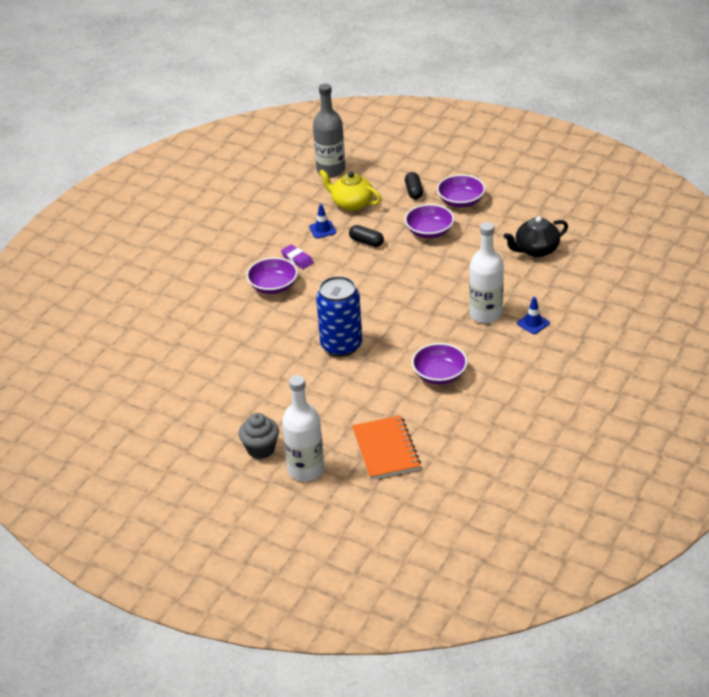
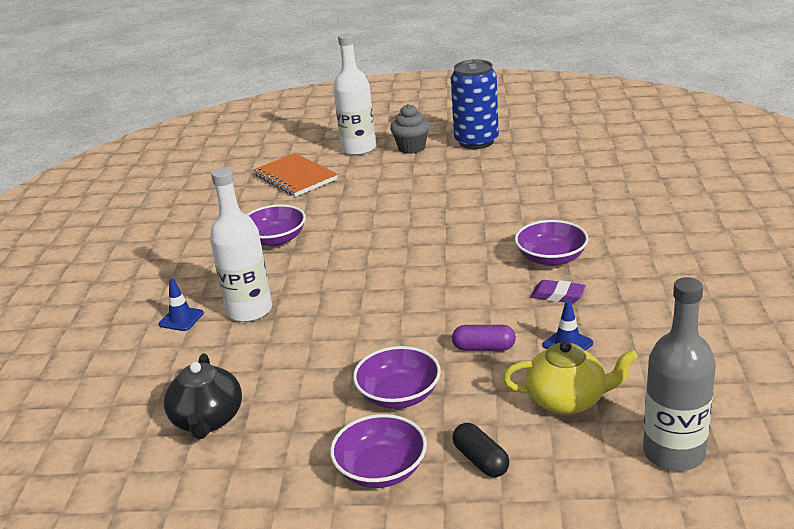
camera: 155 degrees right, 10 degrees down
(341, 345) = (407, 231): blue can -> blue can (476, 141)
(366, 242) = (484, 348): black capsule -> purple capsule
(536, 250) = (207, 420): black teapot -> black teapot turned 135 degrees clockwise

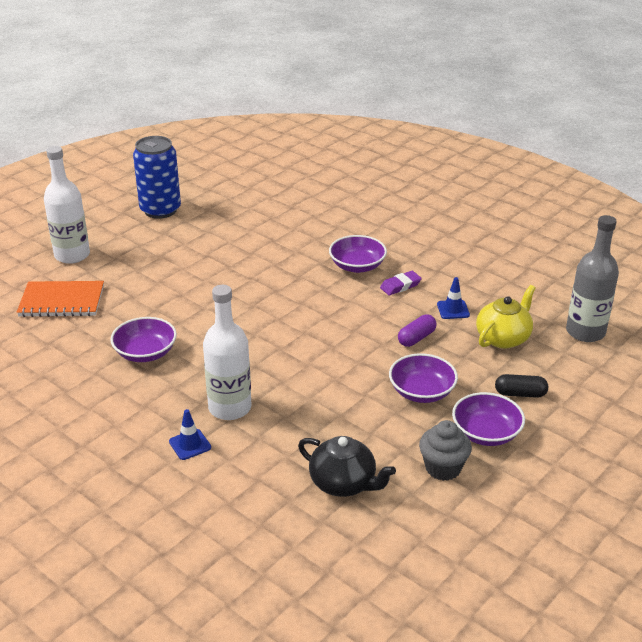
camera: 55 degrees left, 5 degrees up
(411, 148) = (117, 236): grey cupcake -> grey cupcake (443, 468)

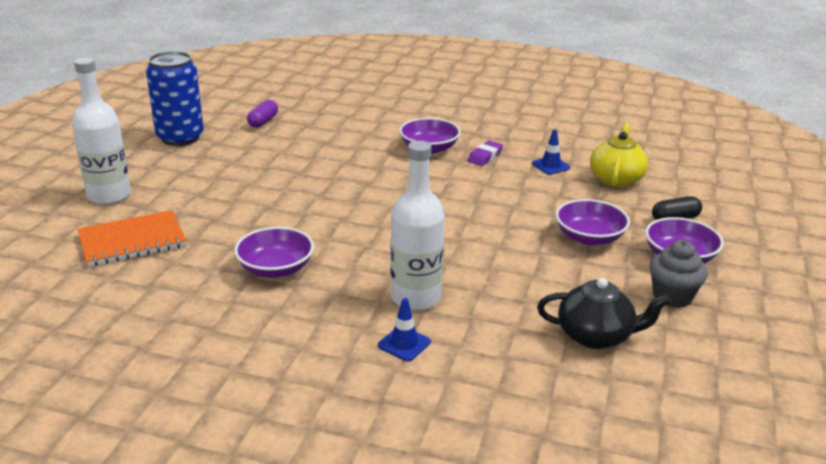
camera: 25 degrees left, 5 degrees down
(416, 338) = (541, 195): purple capsule -> purple capsule (263, 121)
(585, 332) = (677, 160): grey bottle -> none

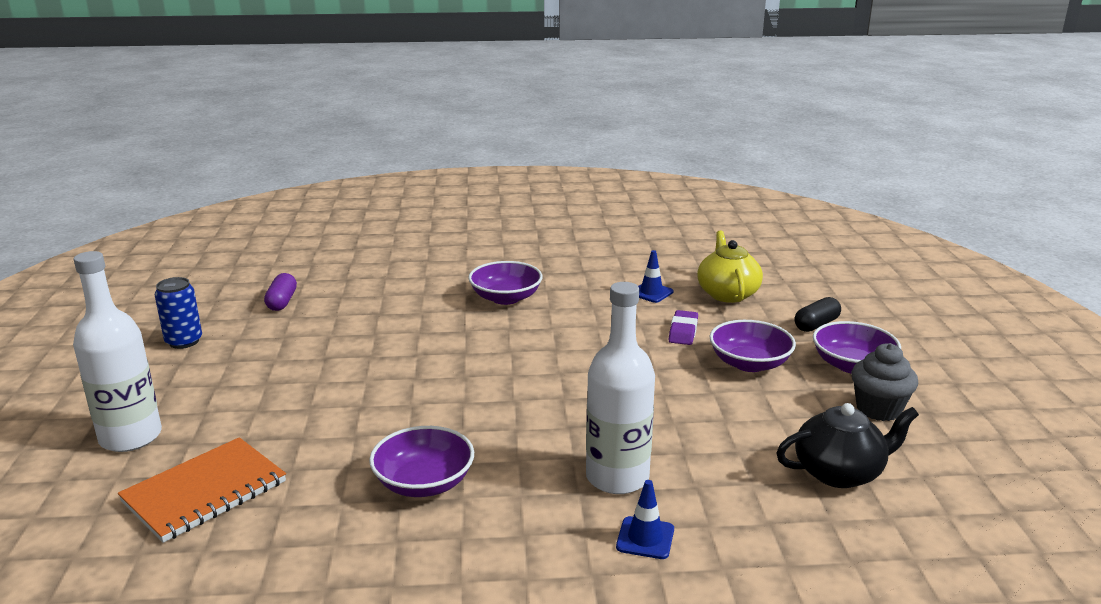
camera: 20 degrees left, 5 degrees down
(180, 138) = (184, 341): blue can -> blue can, size x0.58
(485, 156) = (574, 295): purple eraser -> purple eraser (683, 331)

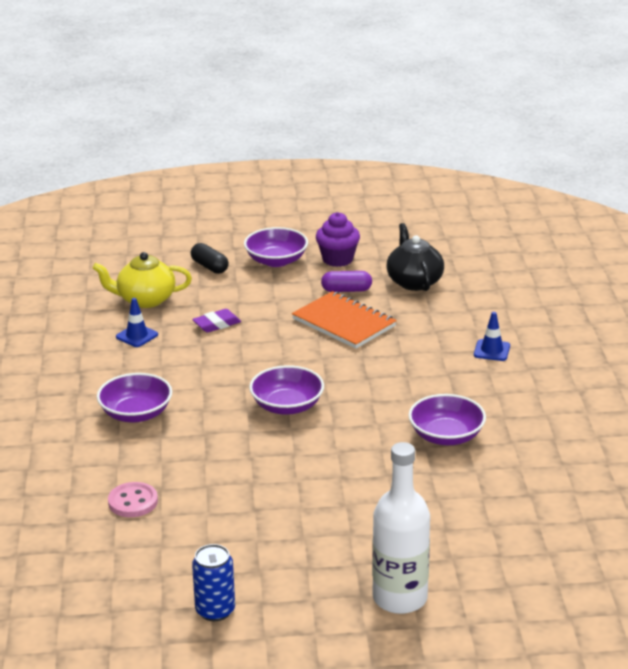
camera: 90 degrees left, 5 degrees up
(204, 492) = (472, 537): orange notebook -> orange notebook (344, 323)
(282, 302) = (123, 558): purple capsule -> purple capsule (346, 290)
(362, 302) = (133, 502): none -> pink button
(617, 477) = (429, 359): white bottle -> none
(683, 331) = (217, 324): purple eraser -> purple eraser turned 45 degrees counterclockwise
(749, 363) = (272, 299): purple bowl -> purple bowl (287, 406)
(878, 409) = (337, 259): grey cupcake -> purple cupcake

